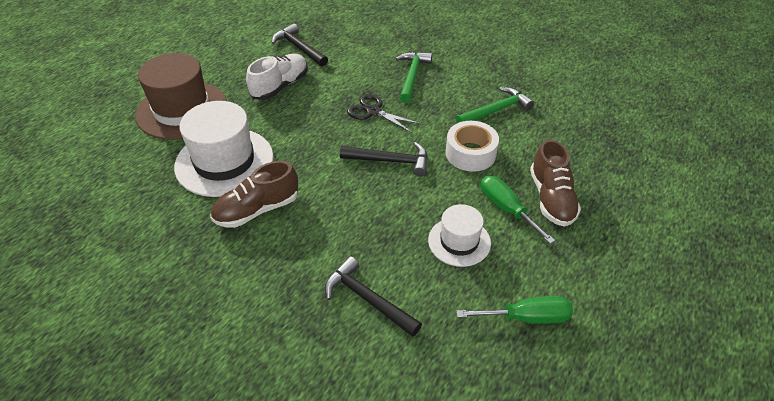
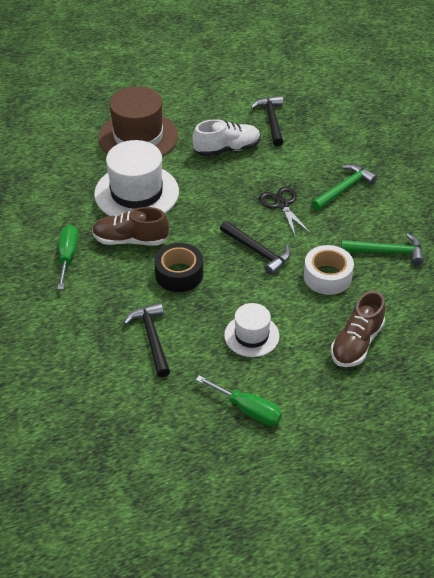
camera: 35 degrees right, 0 degrees up
(336, 219) = (179, 274): none -> black tape
(506, 209) = (312, 332): green screwdriver -> green screwdriver (68, 256)

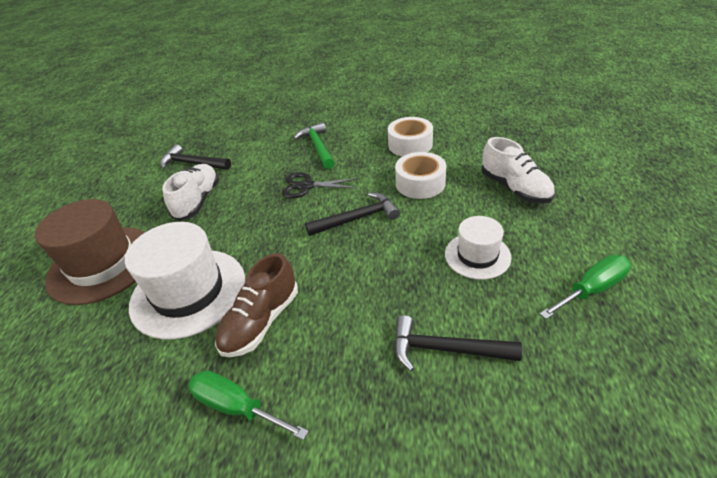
camera: 60 degrees left, 5 degrees down
(179, 274) = (350, 290): black tape -> none
(356, 343) = (515, 188): brown shoe -> white shoe
(387, 252) = (410, 145): green hammer -> white tape

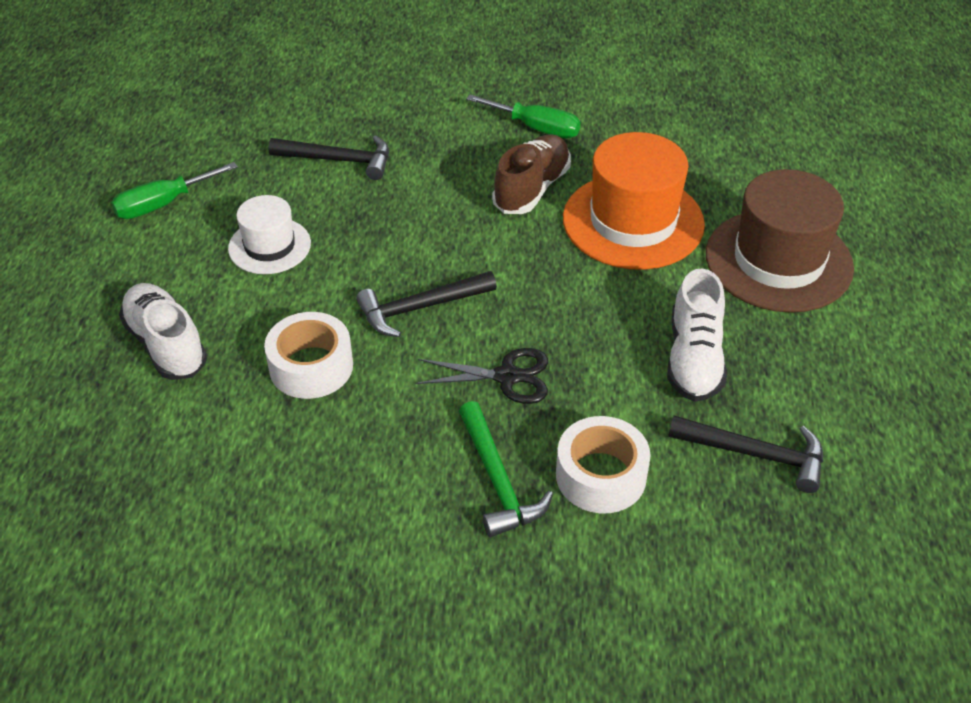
camera: 175 degrees right, 5 degrees up
(188, 292) = (633, 221): white hat -> orange hat
(410, 145) = (306, 467): white tape -> white tape (601, 476)

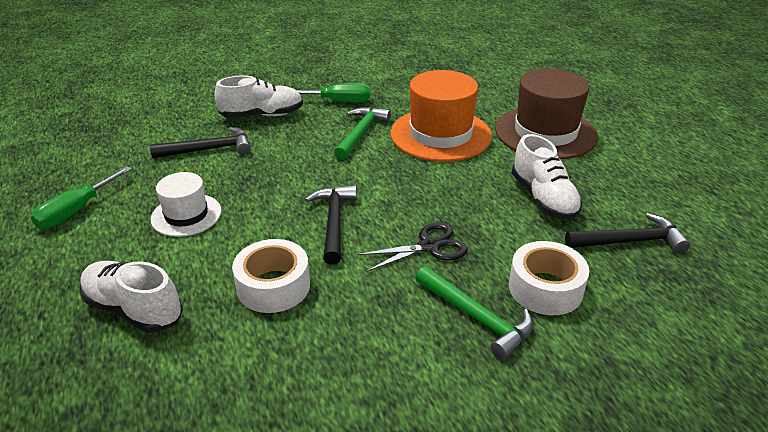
camera: 25 degrees left, 10 degrees down
(420, 308) = (333, 222): black hammer -> black hammer turned 135 degrees clockwise
(428, 124) = (262, 115): none -> white shoe
(531, 189) = (360, 133): brown shoe -> green hammer

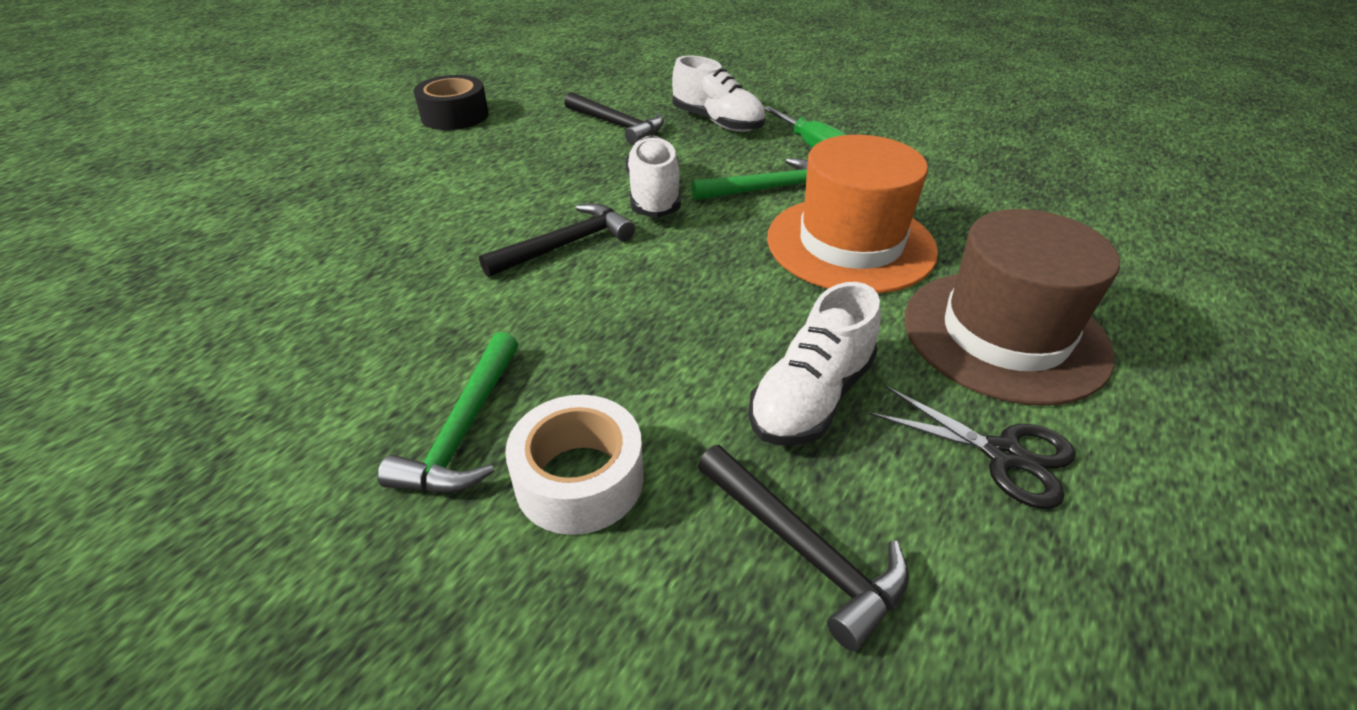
camera: 55 degrees right, 5 degrees up
(76, 211) = (455, 116): green screwdriver -> black tape
(134, 309) = (337, 200): white shoe -> white shoe (654, 195)
(186, 215) = (496, 162): white hat -> none
(273, 286) = (421, 255): white tape -> none
(429, 246) = (583, 331): black scissors -> black scissors (1002, 454)

